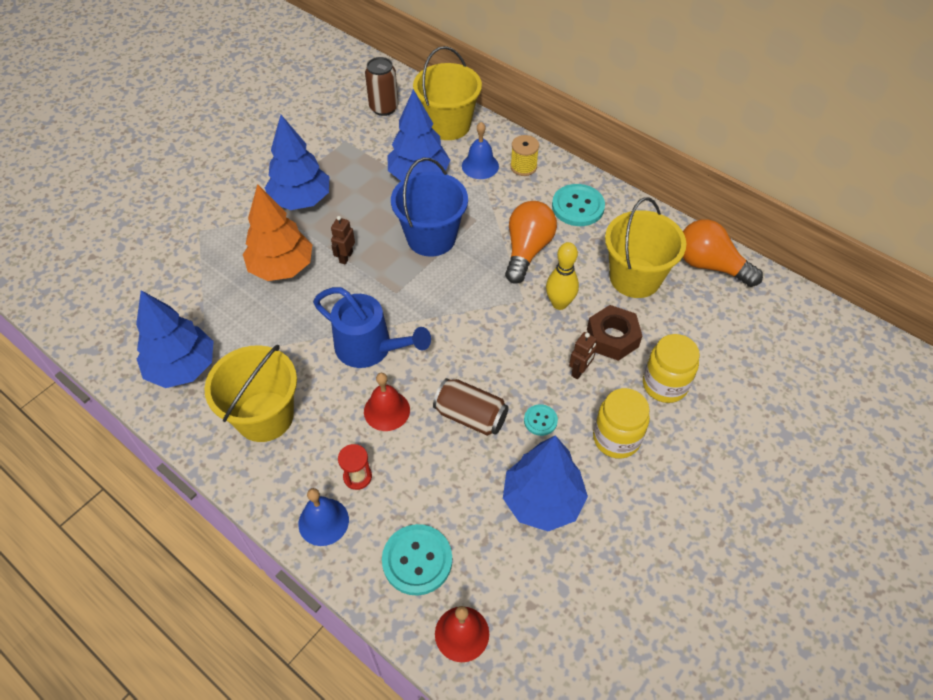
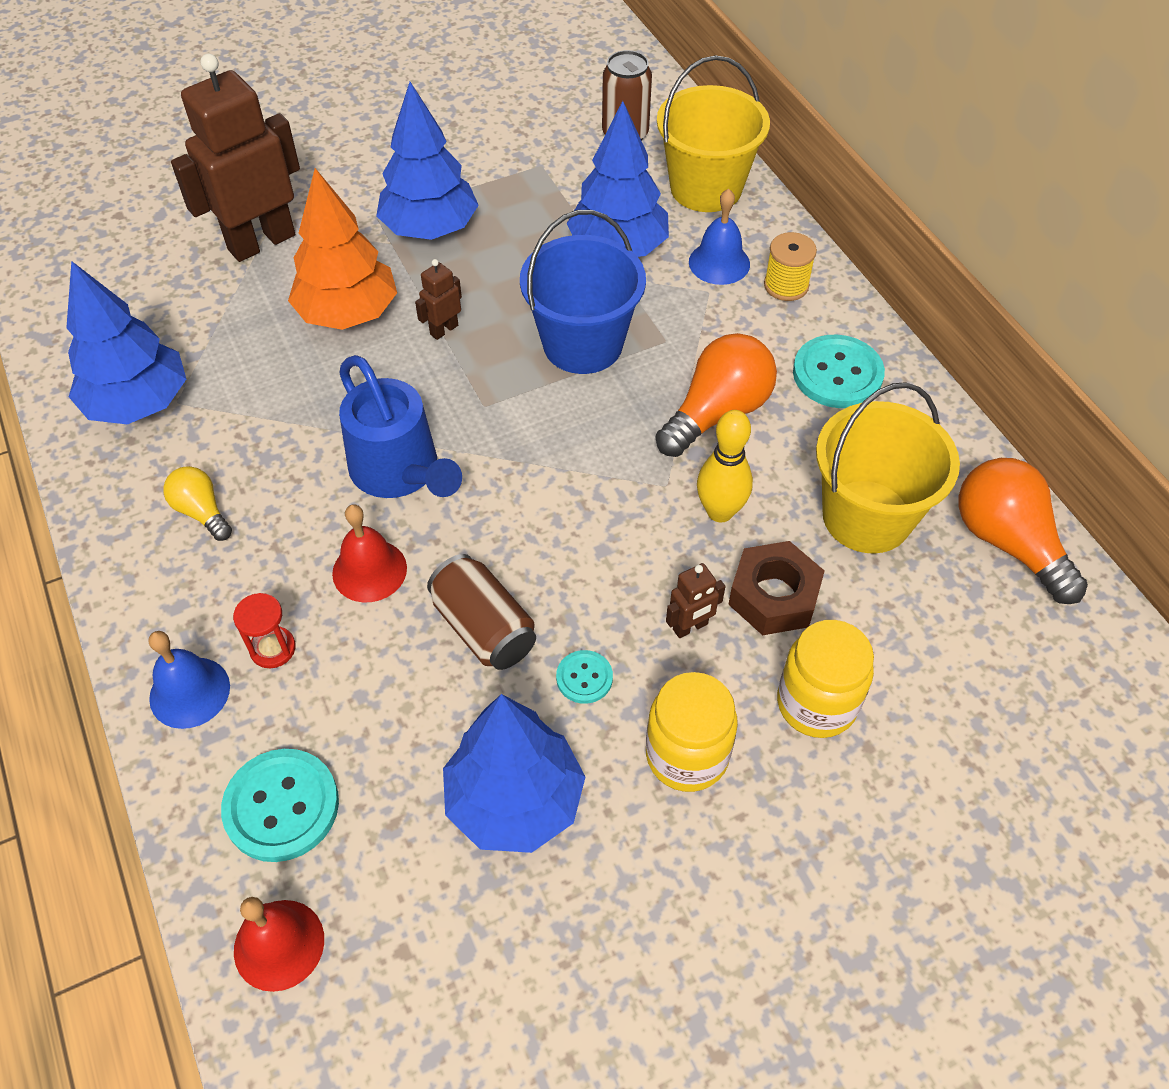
camera: 25 degrees right, 0 degrees up
(199, 242) = (261, 242): none -> brown robot
(264, 416) = (202, 512): yellow bucket -> yellow light bulb

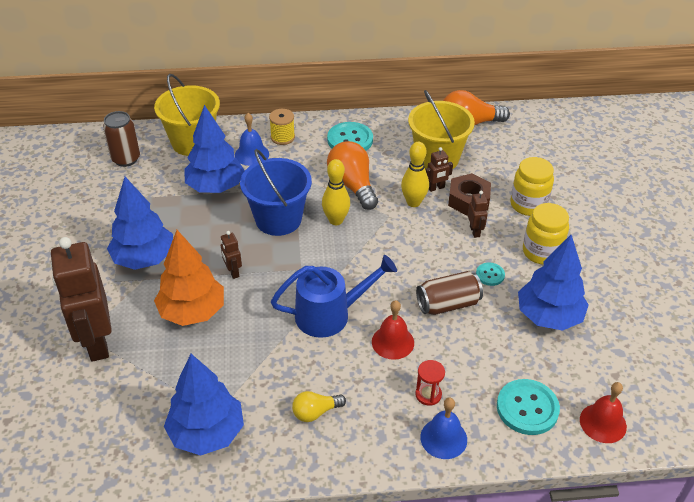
camera: 70 degrees left, 10 degrees down
(617, 416) = (336, 220): none -> yellow bowling pin
(779, 536) = (436, 188): none -> brown robot

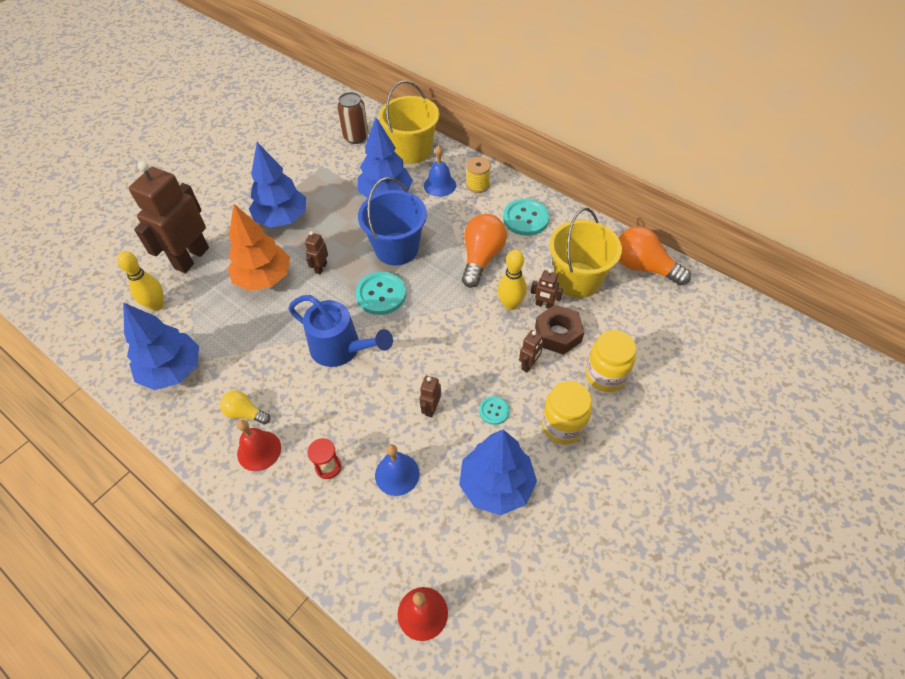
camera: 45 degrees right, 10 degrees up
(336, 220) = (434, 278): yellow bowling pin -> yellow bowling pin (156, 305)
(393, 342) = (355, 405): red bell -> red bell (259, 450)
(443, 438) = (296, 509): blue bell -> blue bell (397, 474)
(448, 304) = (431, 408): brown can -> brown robot
(527, 408) = (382, 544): turquoise button -> turquoise button (381, 294)

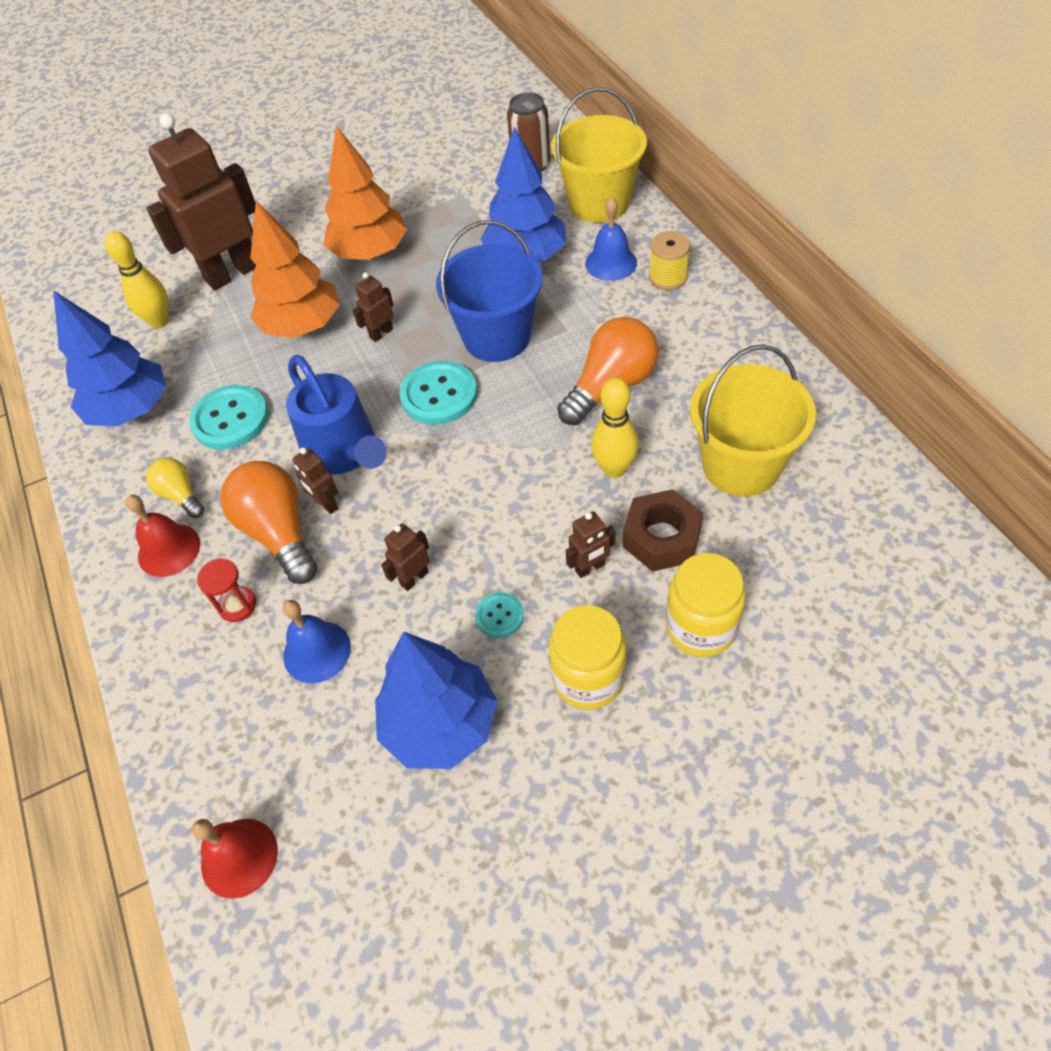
camera: 30 degrees right, 0 degrees up
(282, 219) = (370, 253): blue tree -> orange tree
(526, 218) = (713, 347): turquoise button -> turquoise button (230, 419)
(544, 305) = (665, 486): brown robot -> brown robot (326, 504)
(643, 267) = (865, 480): orange light bulb -> orange light bulb (279, 532)

